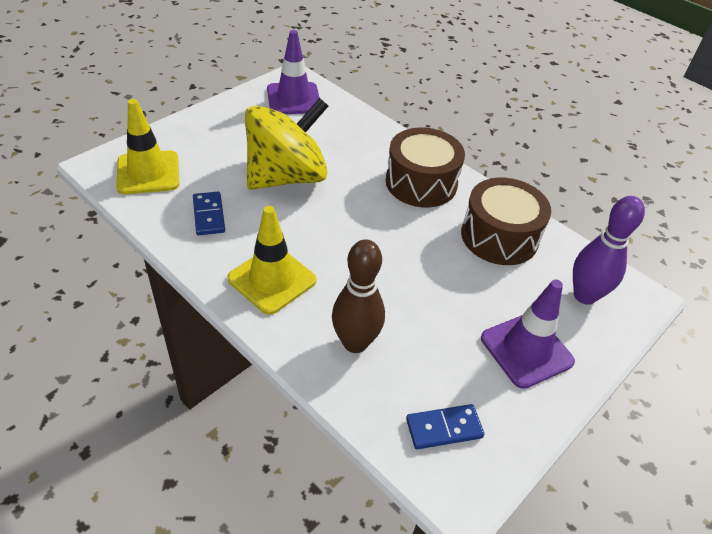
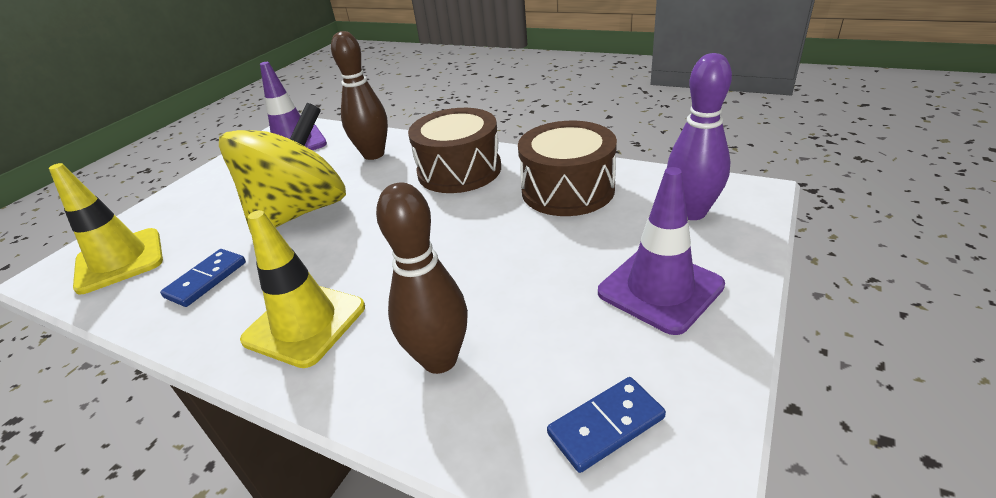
camera: 10 degrees left, 10 degrees down
(209, 215) = (206, 280): blue domino -> blue domino turned 60 degrees clockwise
(357, 138) = (374, 154): none -> brown bowling pin

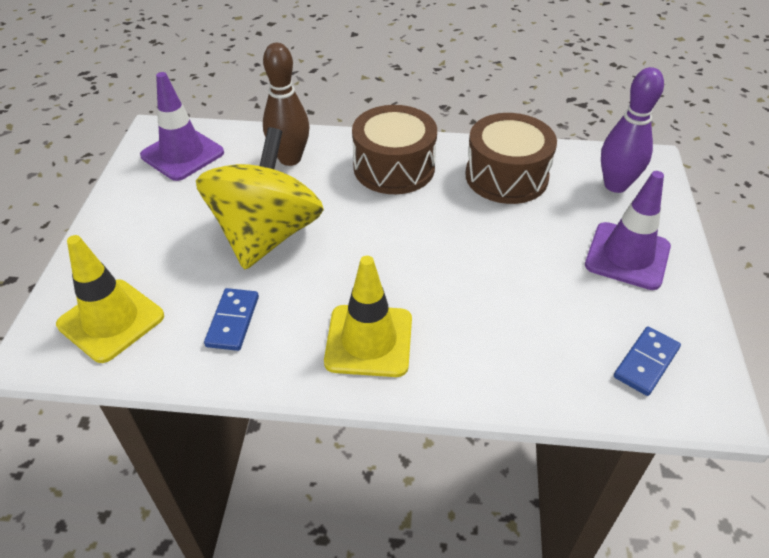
camera: 25 degrees left, 10 degrees up
(439, 359) = (504, 344): brown bowling pin -> none

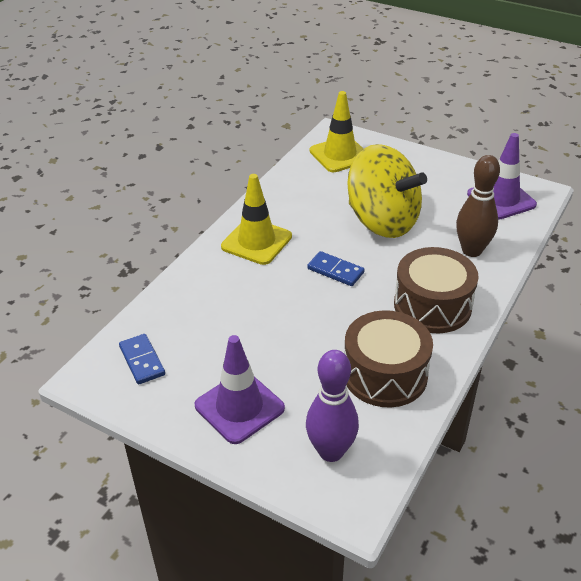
camera: 115 degrees right, 5 degrees down
(233, 321) = (310, 194): blue domino -> blue domino (335, 271)

